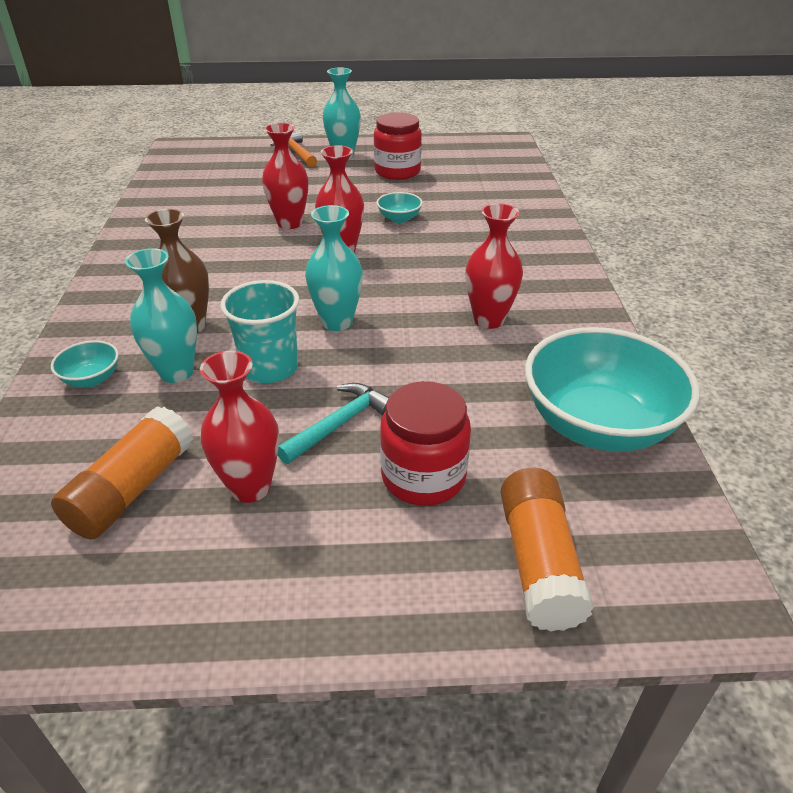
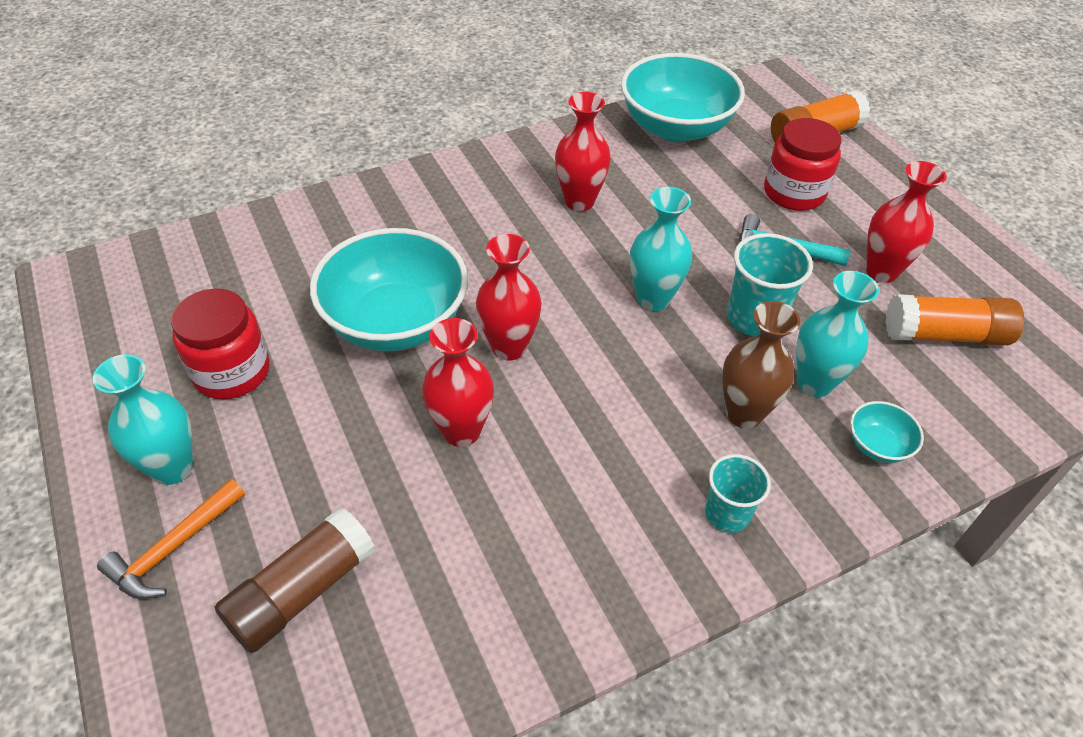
camera: 115 degrees left, 10 degrees up
(131, 292) = (727, 514): none -> turquoise cup
(240, 174) = (302, 591): none -> brown glue stick
(399, 218) = (396, 322): turquoise bowl -> turquoise bowl, size x2.35

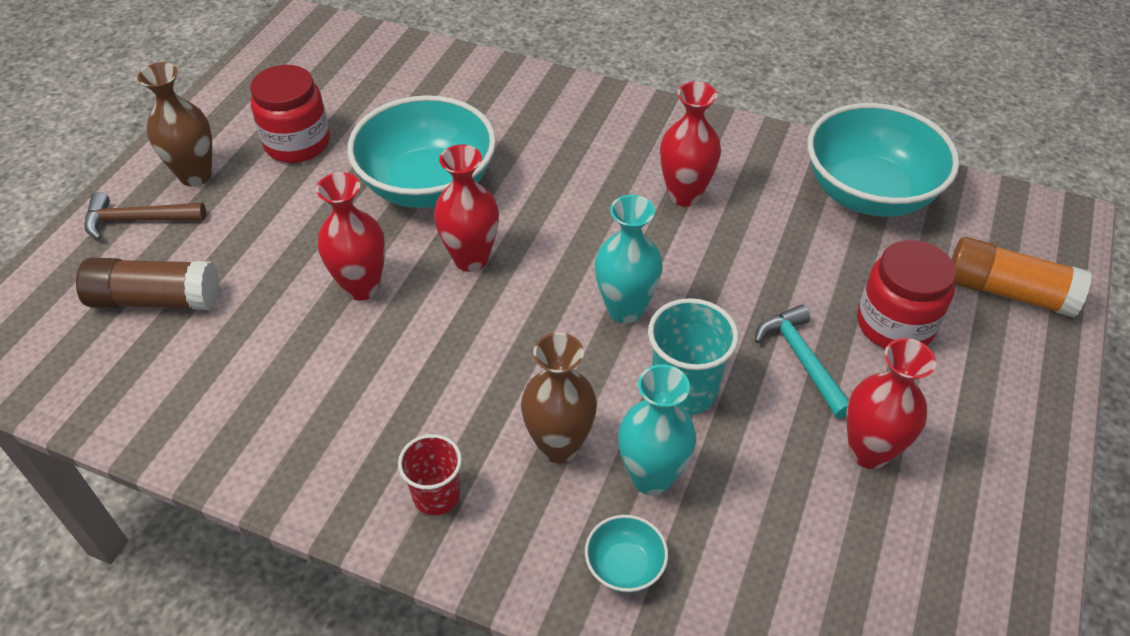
camera: 50 degrees right, 0 degrees up
(172, 468) = (196, 175): turquoise vase -> brown vase
(173, 549) = (137, 220): orange hammer -> brown hammer
(727, 514) = (436, 495): turquoise cup -> red cup
(945, 335) = (840, 551): orange glue stick -> none

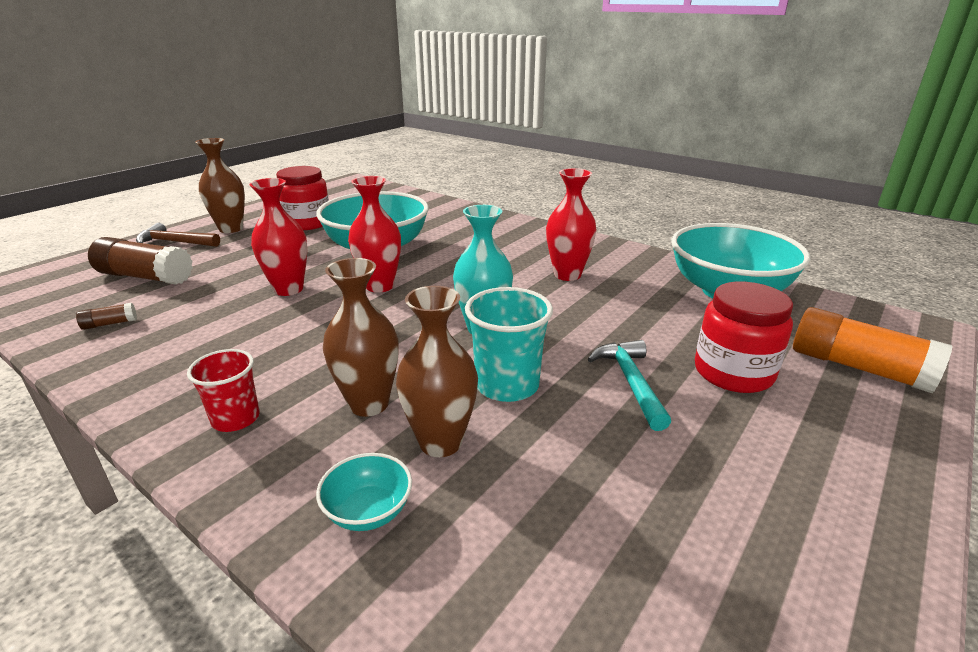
camera: 15 degrees right, 20 degrees down
(183, 392) = (110, 324): none -> brown glue stick
(651, 477) = (440, 442): turquoise vase -> brown vase
(869, 451) = (680, 463): red vase -> none

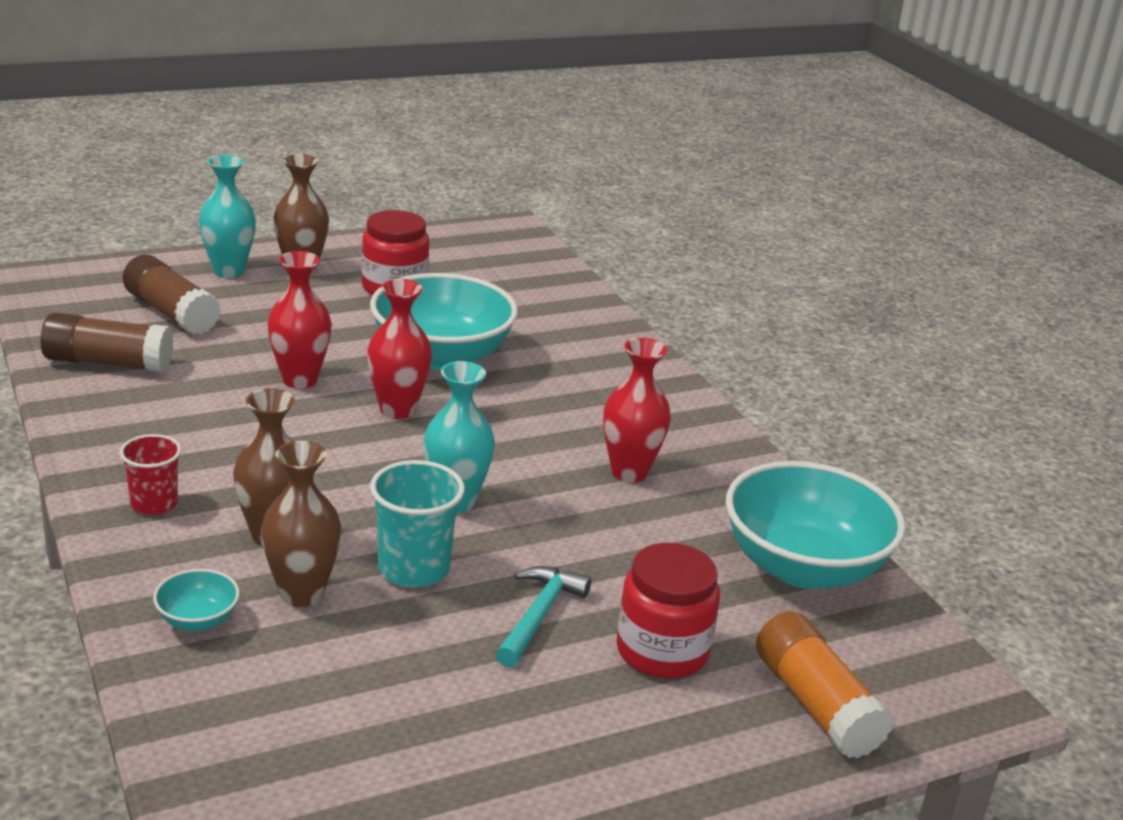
camera: 25 degrees right, 0 degrees up
(110, 324) = (108, 363): brown glue stick -> brown glue stick, size x2.28
(175, 242) = (229, 271): brown hammer -> turquoise vase

